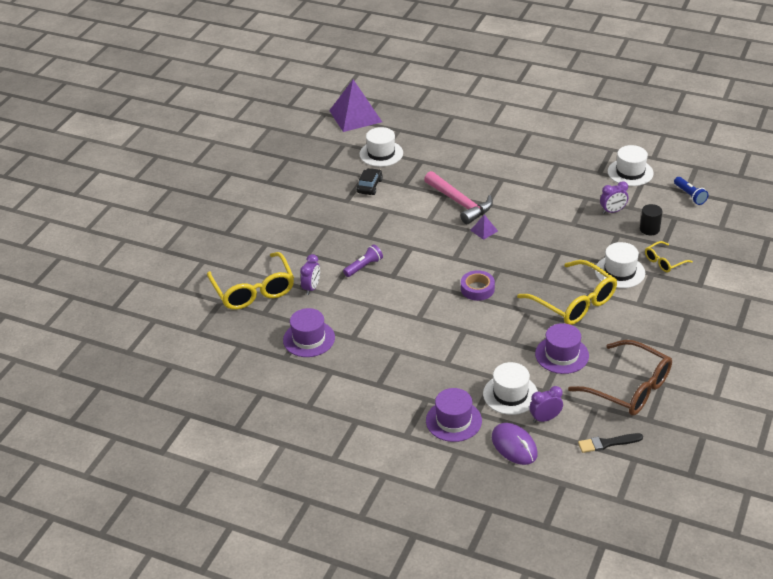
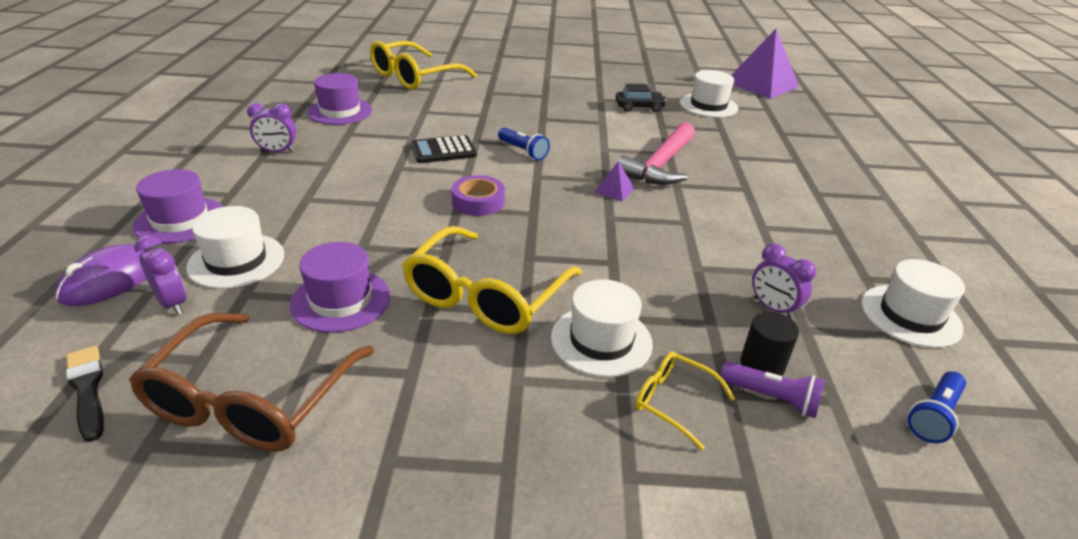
camera: 65 degrees right, 5 degrees down
(311, 288) = (430, 102): purple clock -> purple clock (277, 152)
(364, 266) = (484, 123): purple flashlight -> purple flashlight (771, 398)
(400, 293) = (443, 150): none -> black calculator
(417, 257) = (523, 151): none -> blue flashlight

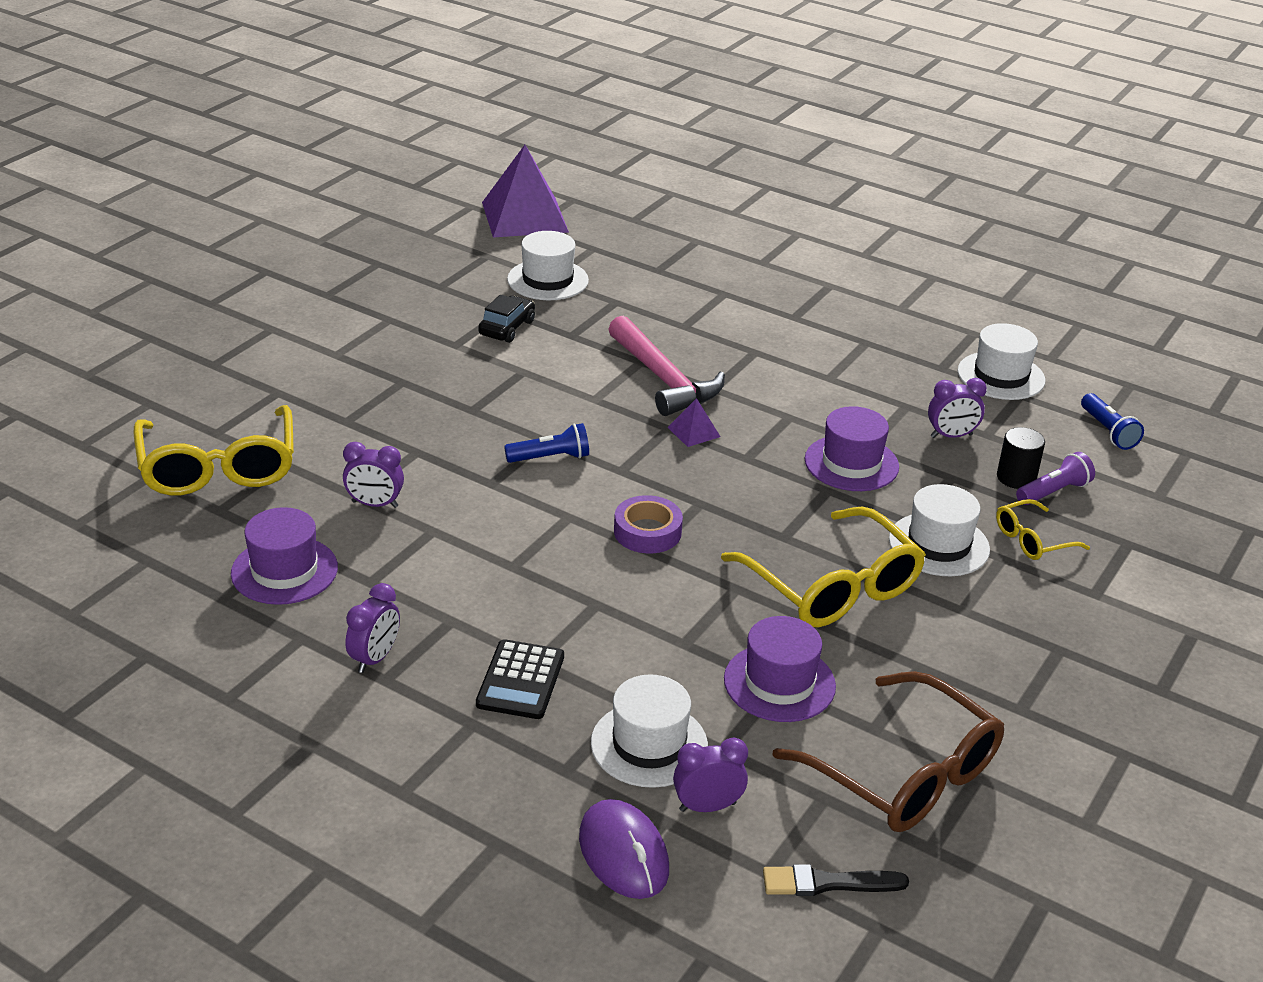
camera: 60 degrees left, 0 degrees up
(180, 220) = (513, 778): purple hat -> purple hat (851, 463)
(421, 117) = (375, 504): none -> purple clock
(443, 150) = (495, 516): black calculator -> black calculator (520, 680)

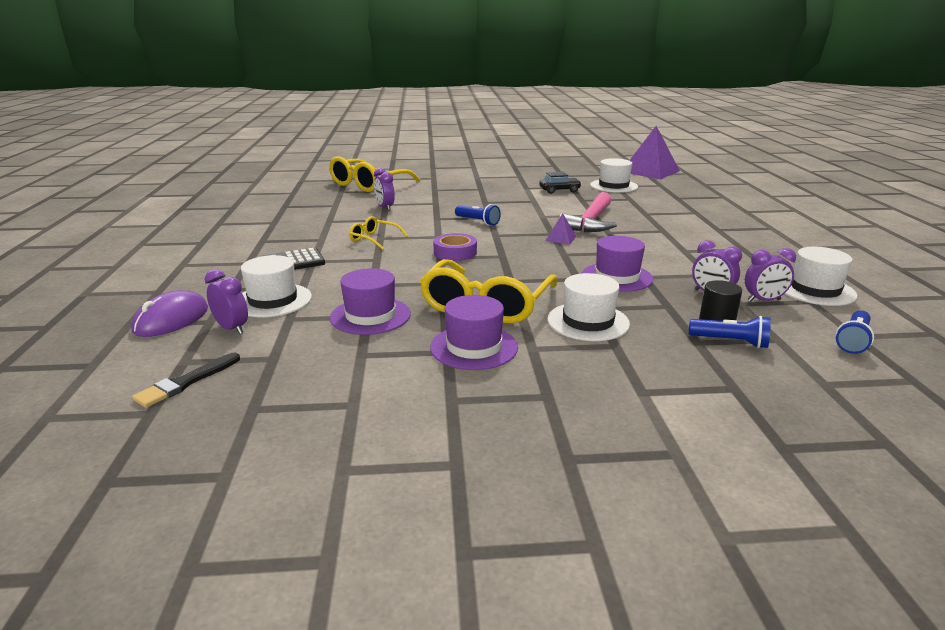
camera: 55 degrees right, 10 degrees down
(284, 570) = (316, 208): purple hat -> purple hat (474, 347)
(375, 658) = (275, 235): purple clock -> purple clock (763, 300)
(827, 883) = (186, 382): black brush -> black brush turned 105 degrees counterclockwise
(904, 773) = (325, 377): brown glasses -> none
(1032, 540) = (657, 350): yellow glasses -> yellow glasses (374, 239)
(1053, 492) = (730, 342): purple flashlight -> blue flashlight

